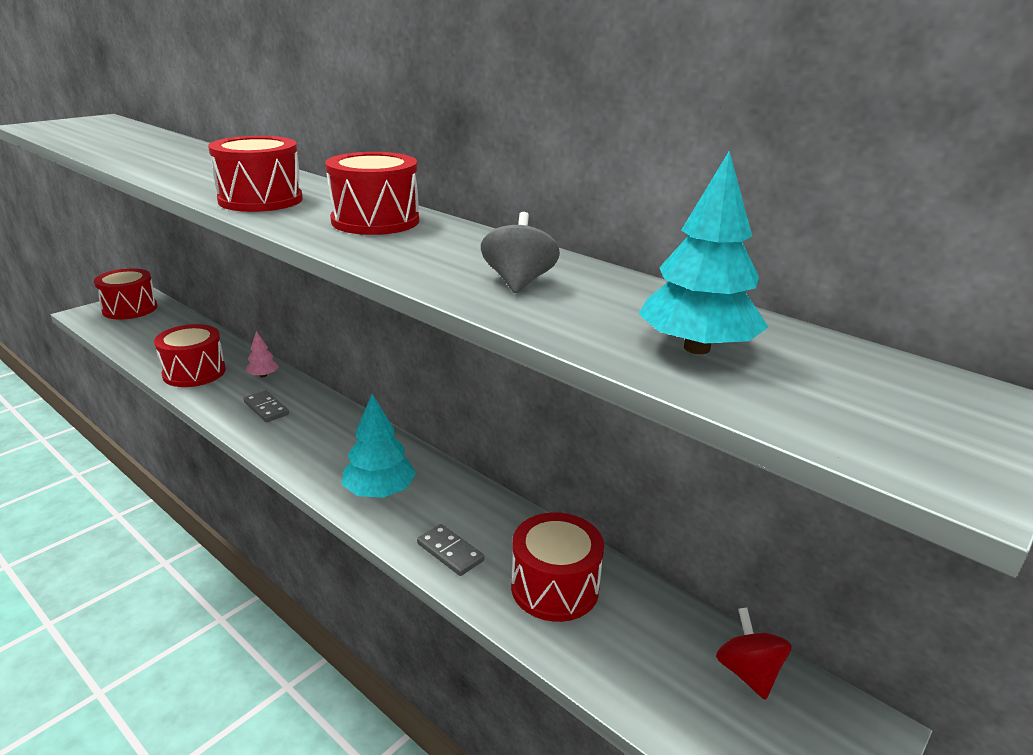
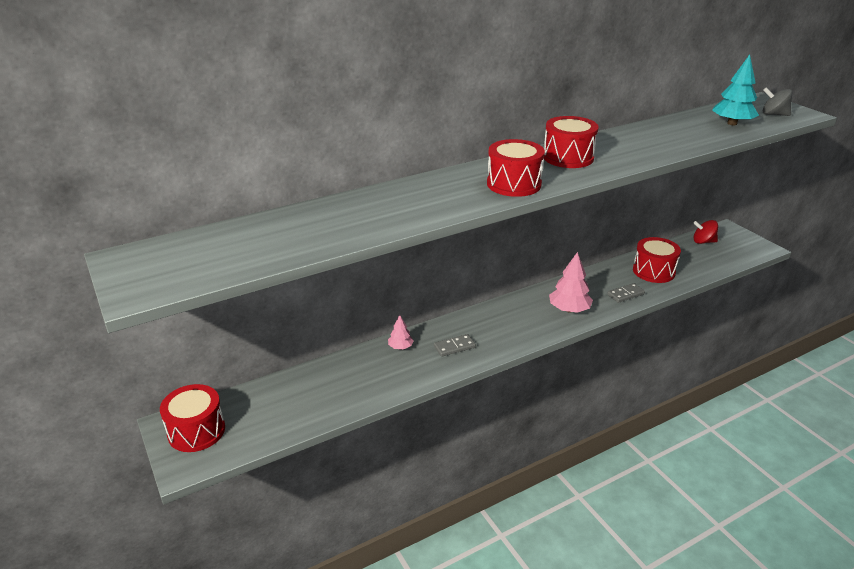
camera: 70 degrees left, 5 degrees up
(194, 372) = (376, 382): red drum -> none
(379, 491) = (569, 309): turquoise tree -> pink tree
(518, 282) = (667, 139): grey spinning top -> grey spinning top (773, 114)

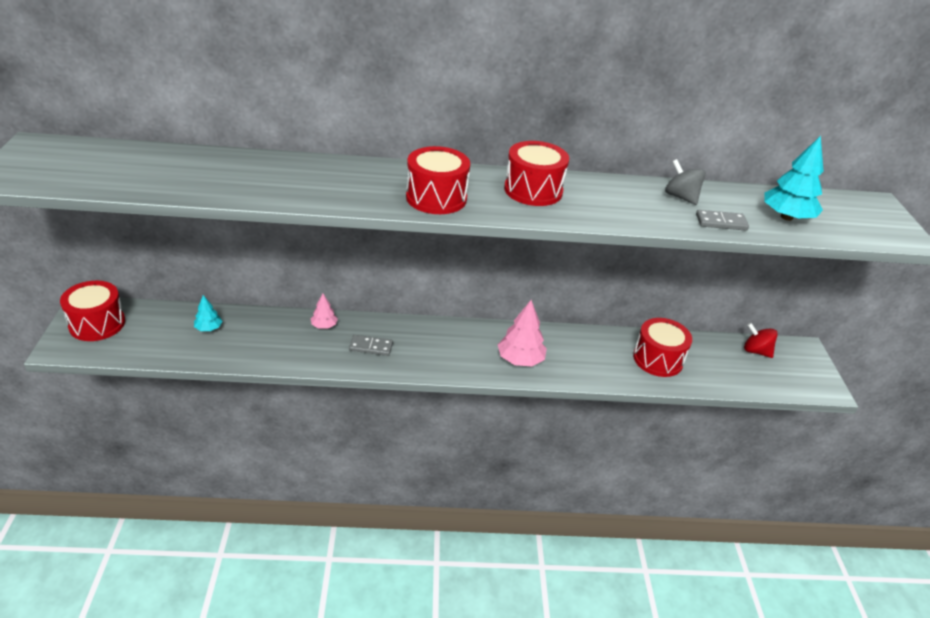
camera: 25 degrees right, 5 degrees up
(305, 390) = (208, 328): none -> turquoise tree
(625, 294) = (598, 370): grey domino -> grey domino (721, 222)
(773, 114) = (861, 224): grey spinning top -> grey spinning top (681, 197)

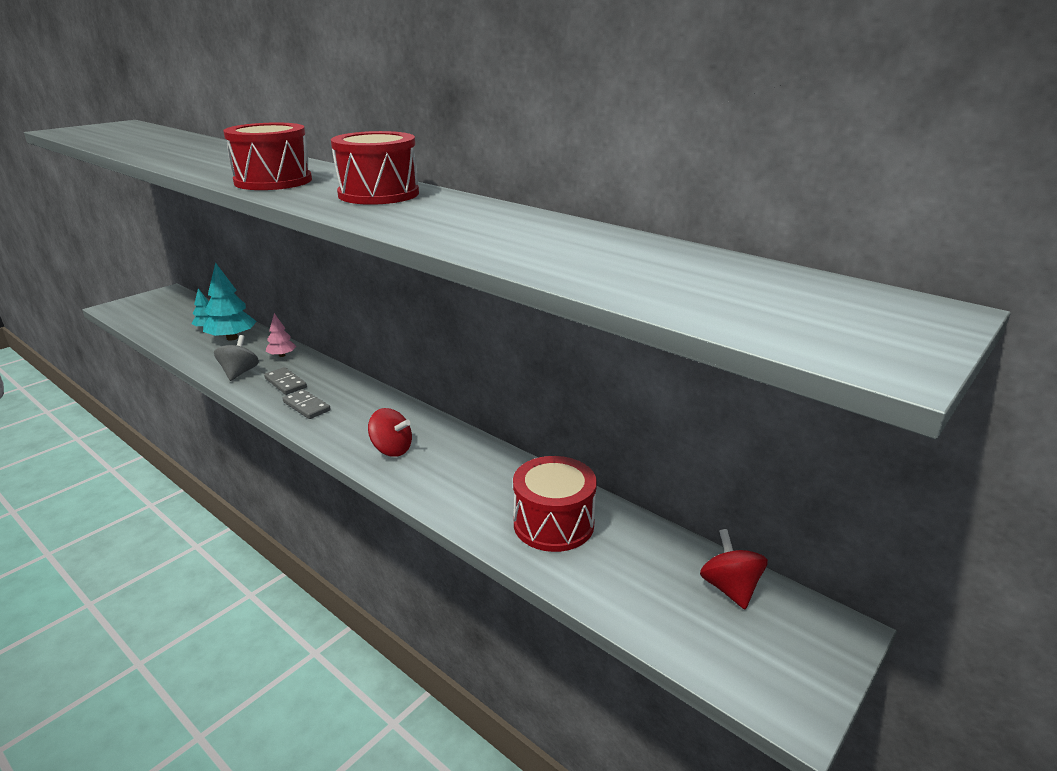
camera: 45 degrees right, 10 degrees down
(97, 324) = (156, 302): red drum -> none
(520, 360) = (391, 449): pink tree -> red spinning top
(681, 197) = (544, 231): grey spinning top -> grey spinning top (239, 373)
(721, 222) = (535, 258): grey domino -> grey domino (306, 406)
(786, 217) = (666, 279): turquoise tree -> turquoise tree (232, 338)

